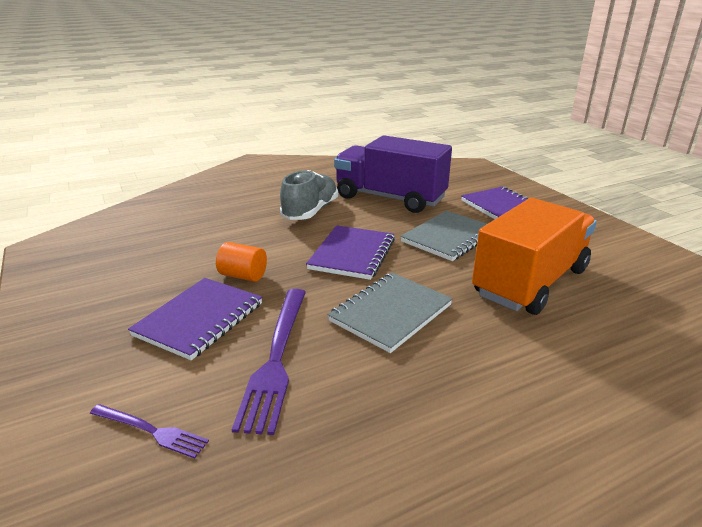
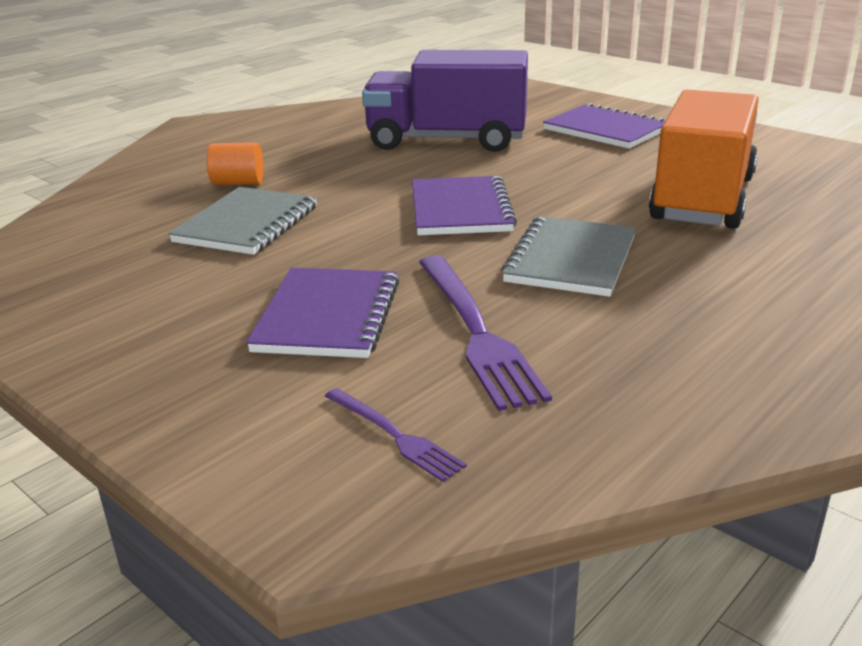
camera: 20 degrees left, 0 degrees up
(151, 431) = (394, 435): purple fork -> purple fork turned 45 degrees clockwise
(243, 276) = (335, 259): orange cylinder -> orange cylinder (238, 183)
(310, 211) = (351, 172): grey shoe -> none
(448, 237) = (565, 171): grey notebook -> grey notebook (247, 224)

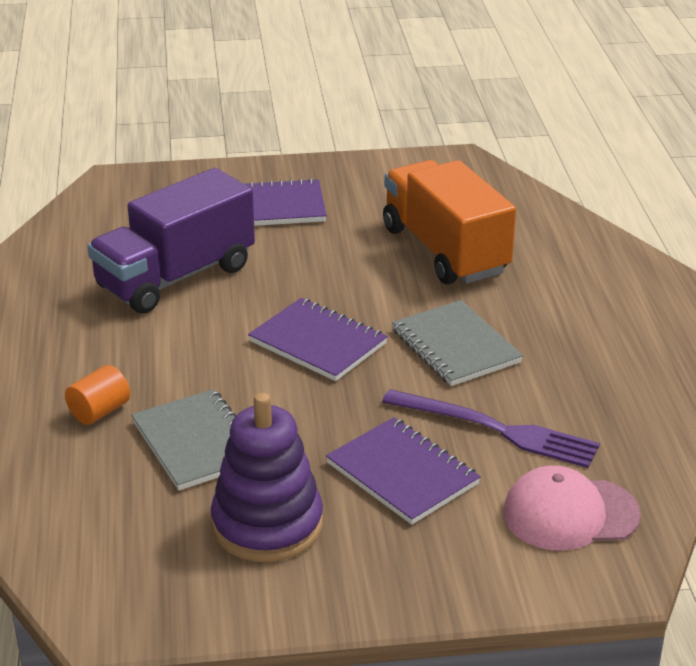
camera: 50 degrees left, 5 degrees up
(168, 291) = (267, 524): none -> purple stacking toy
(394, 435) = (570, 514): purple fork -> pink cap

